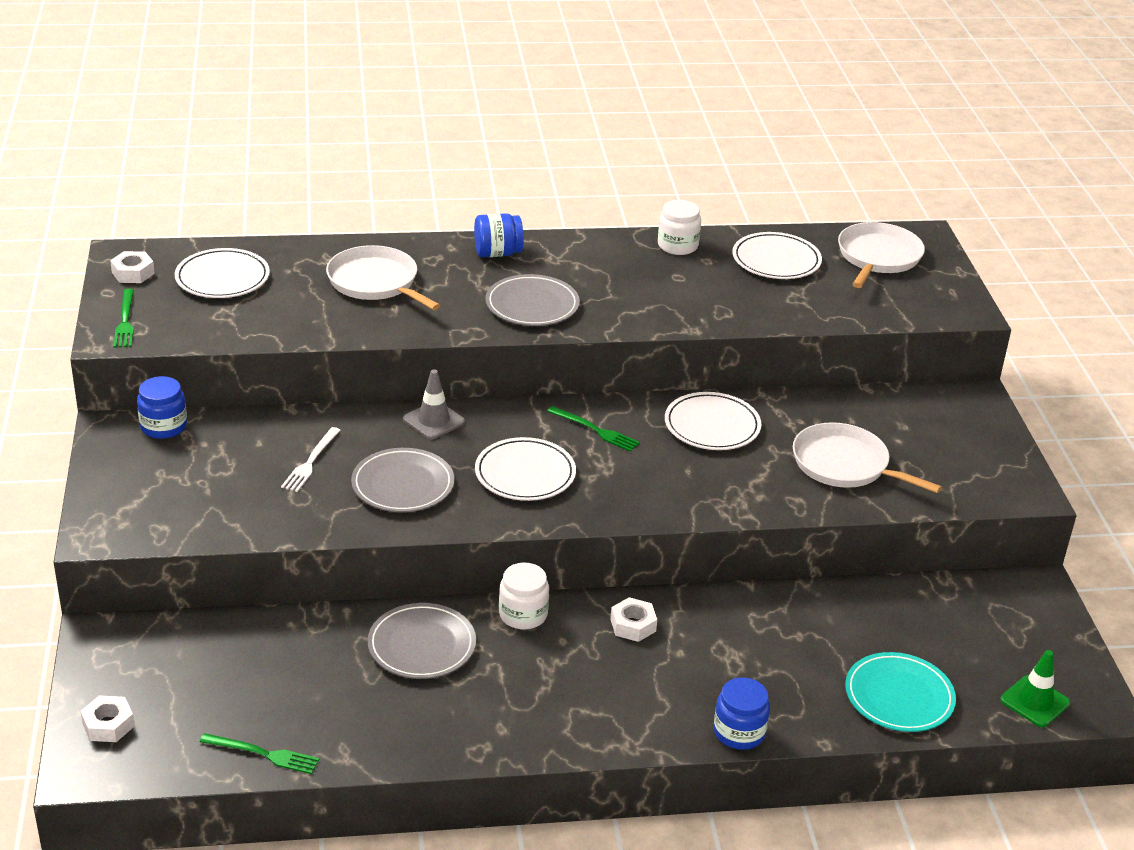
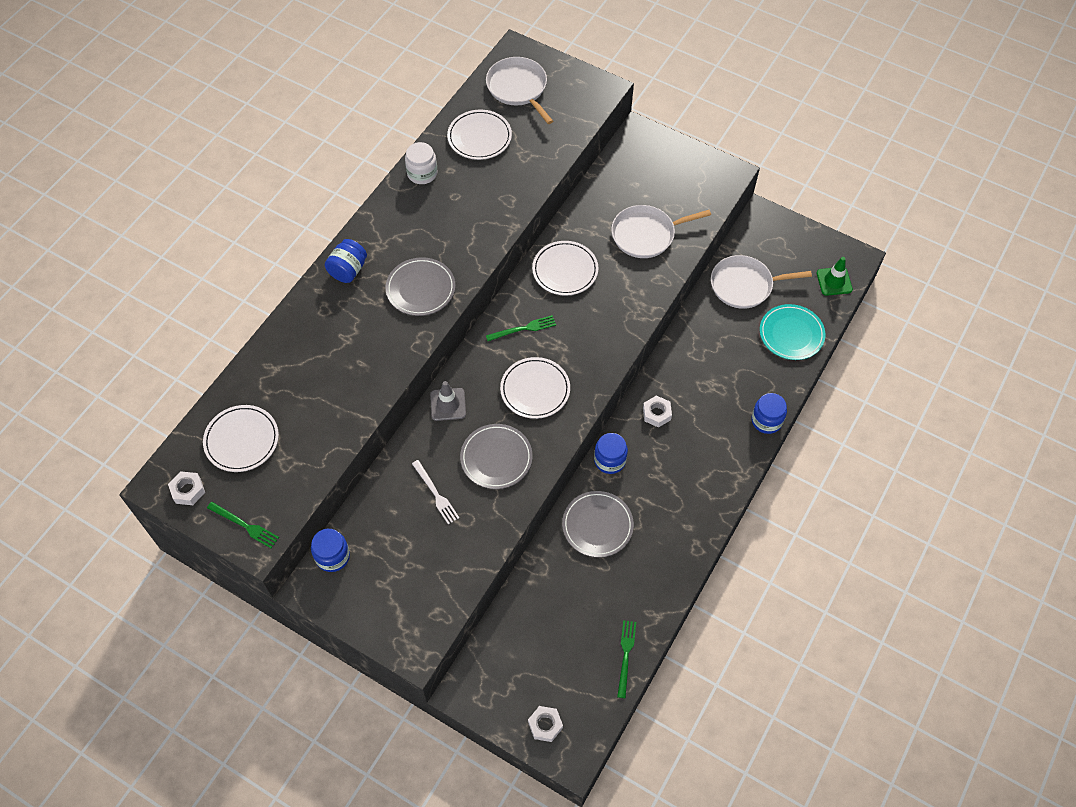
camera: 50 degrees left, 25 degrees up
(263, 754) = (626, 655): green fork -> green fork turned 45 degrees counterclockwise
(375, 282) = (323, 356): white pan -> white pan (744, 285)
(523, 614) = (610, 460): white jar -> blue jar

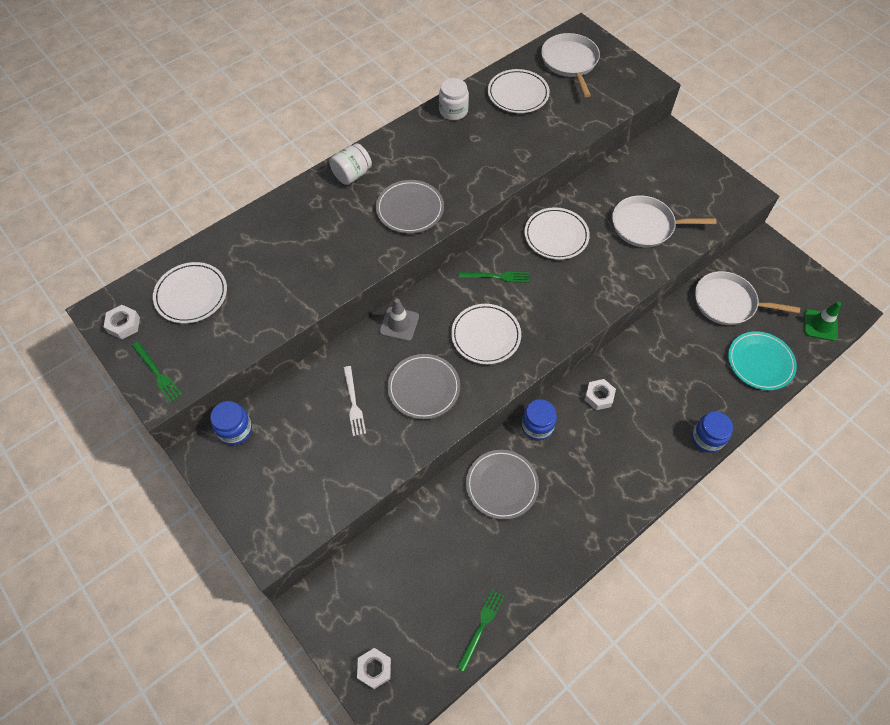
camera: 20 degrees right, 0 degrees up
(348, 270) = (352, 174): blue jar -> white jar

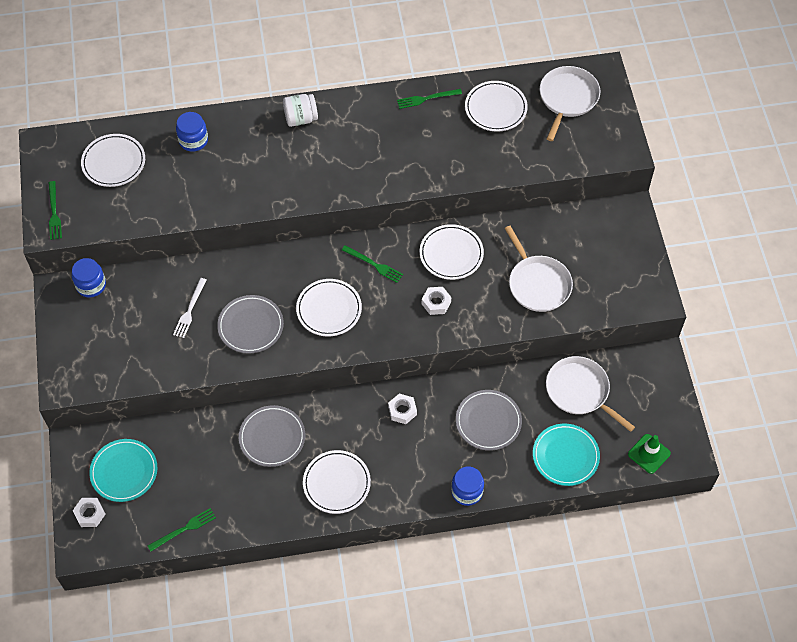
camera: 30 degrees right, 0 degrees up
(124, 325) = (52, 162): white nut -> white nut (436, 303)
(380, 602) = (124, 471): none -> turquoise plate
(399, 324) = (267, 265): grey traffic cone -> none
(410, 209) = (326, 172): grey plate -> grey plate (488, 421)
(453, 111) = (426, 98): white jar -> green fork
(537, 426) = (333, 407): blue jar -> blue jar (193, 140)
(591, 495) = (336, 483): none -> white plate
(646, 226) = (538, 284): white pan -> white pan turned 150 degrees counterclockwise

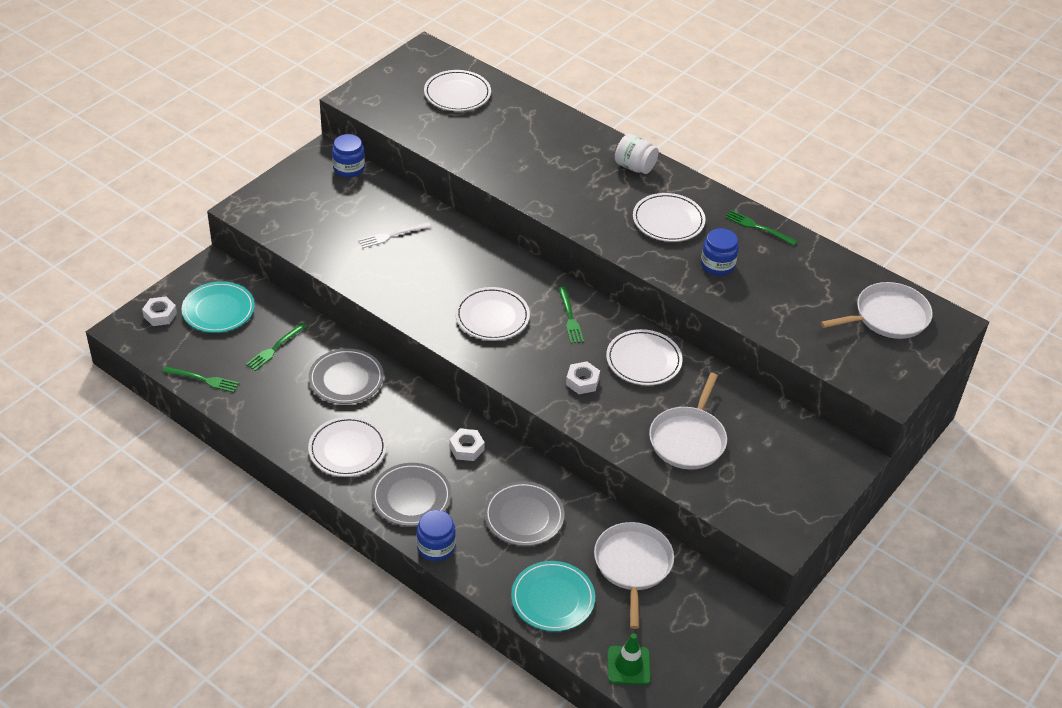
camera: 45 degrees right, 15 degrees down
(54, 213) = (373, 92): green fork -> green fork (275, 348)
(193, 140) = (533, 122): blue jar -> blue jar (717, 265)
(250, 326) = (419, 279): grey plate -> grey plate (411, 497)
(495, 108) = (810, 276): white plate -> white plate (668, 220)

